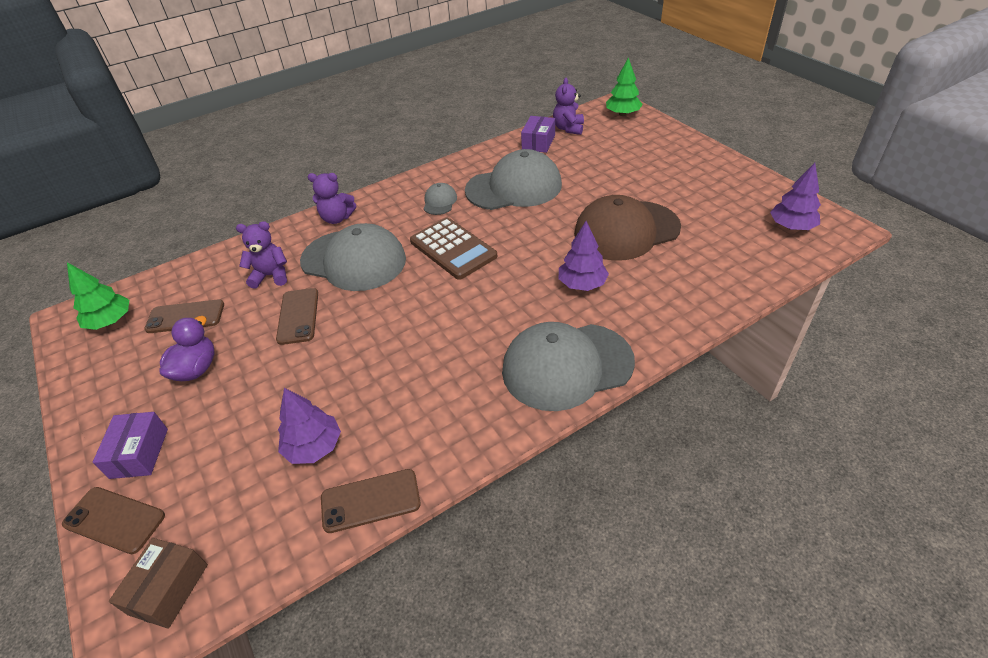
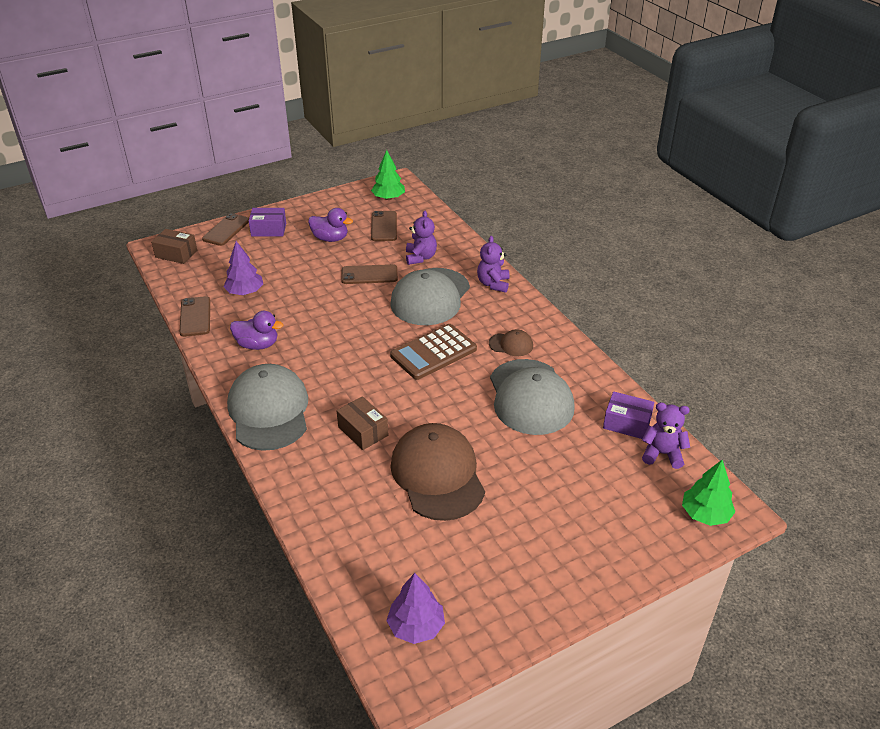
camera: 90 degrees right, 5 degrees down
(439, 201) = (511, 344): grey cap -> brown cap
(441, 404) = (257, 345): none -> purple duck
(582, 284) = (363, 431): purple tree -> brown box

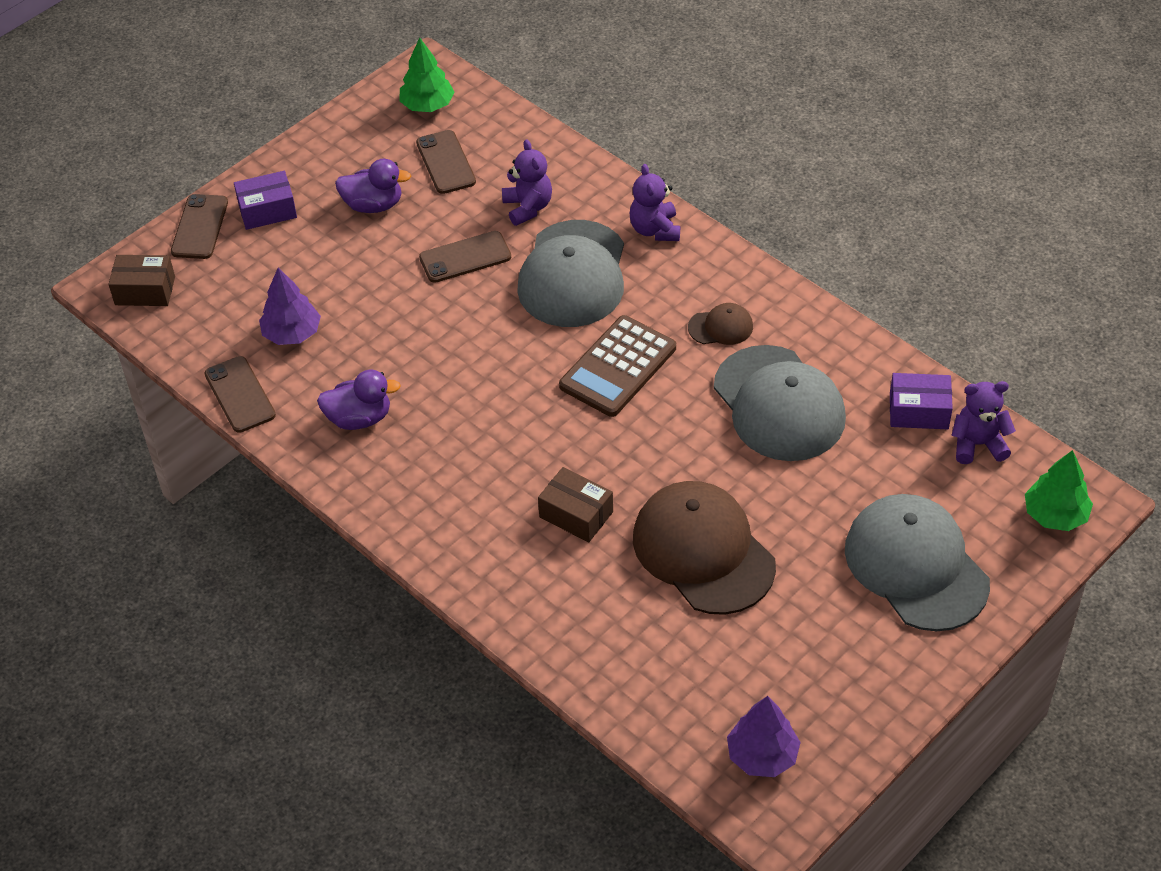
camera: 15 degrees left, 10 degrees up
(269, 411) = (431, 518): grey cap -> grey cap (916, 566)

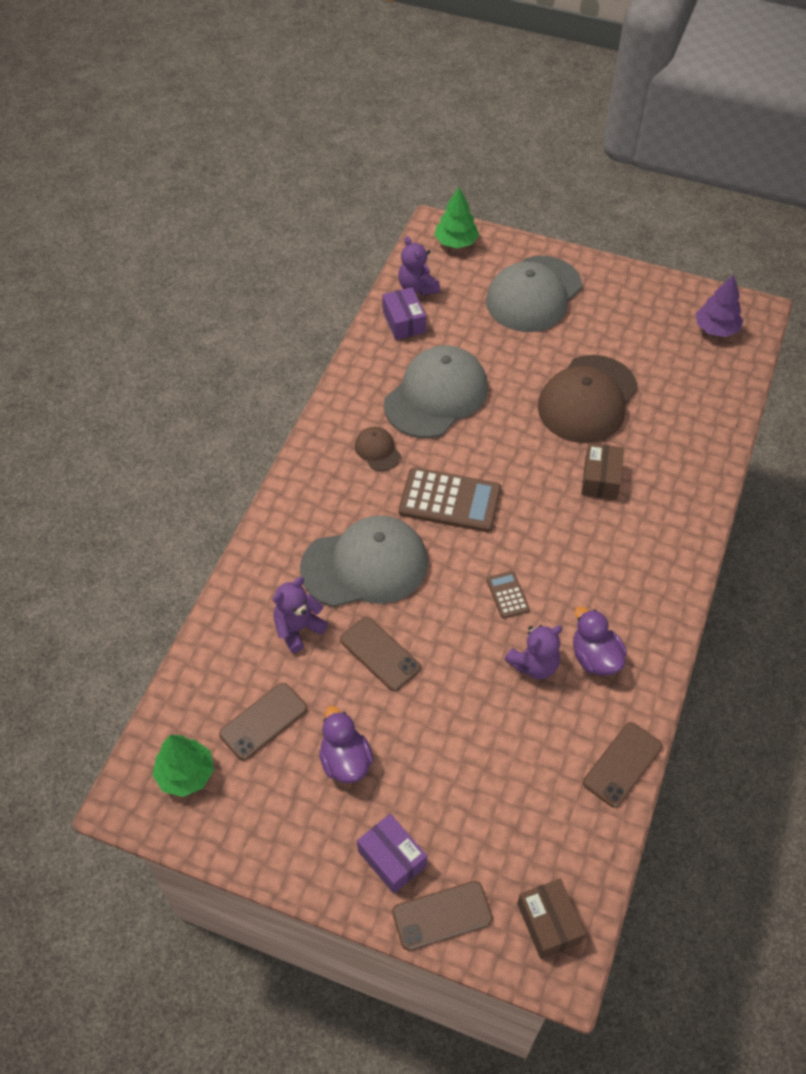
camera: 115 degrees left, 5 degrees up
(292, 333) = (534, 755): purple tree -> none
(472, 375) = (507, 595): none -> brown calculator
(655, 230) = (288, 525): purple teddy bear -> purple teddy bear (534, 664)

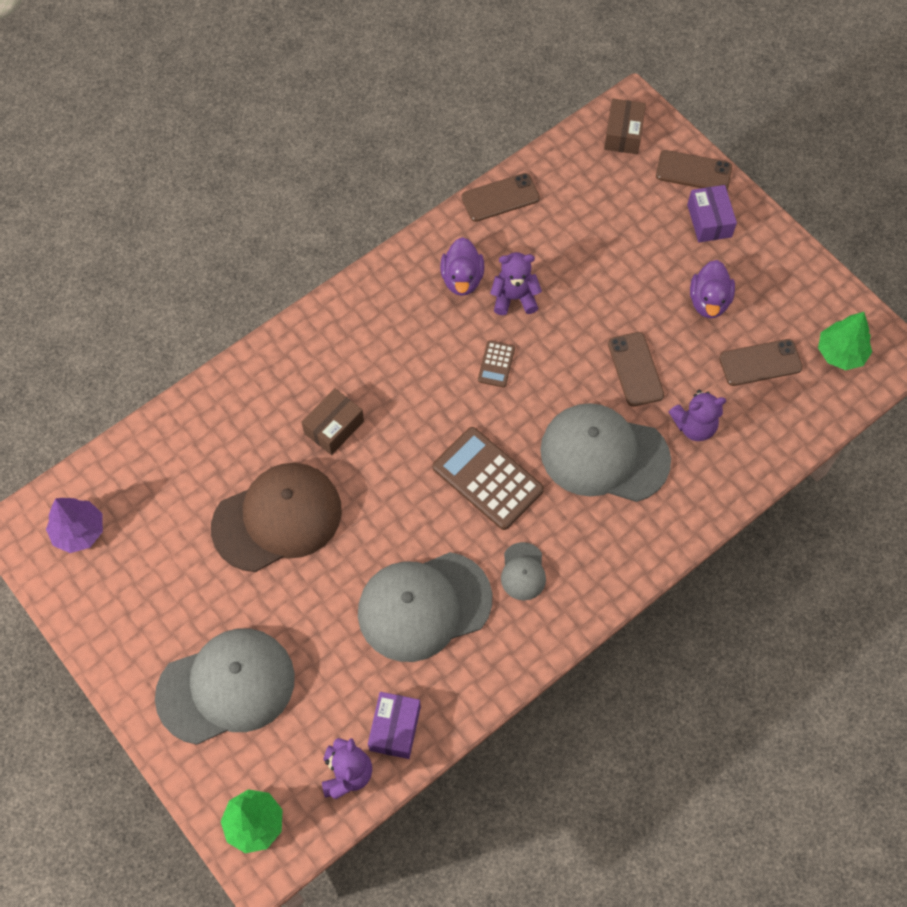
camera: 150 degrees left, 10 degrees up
(377, 450) = (523, 571): brown cap -> grey cap

